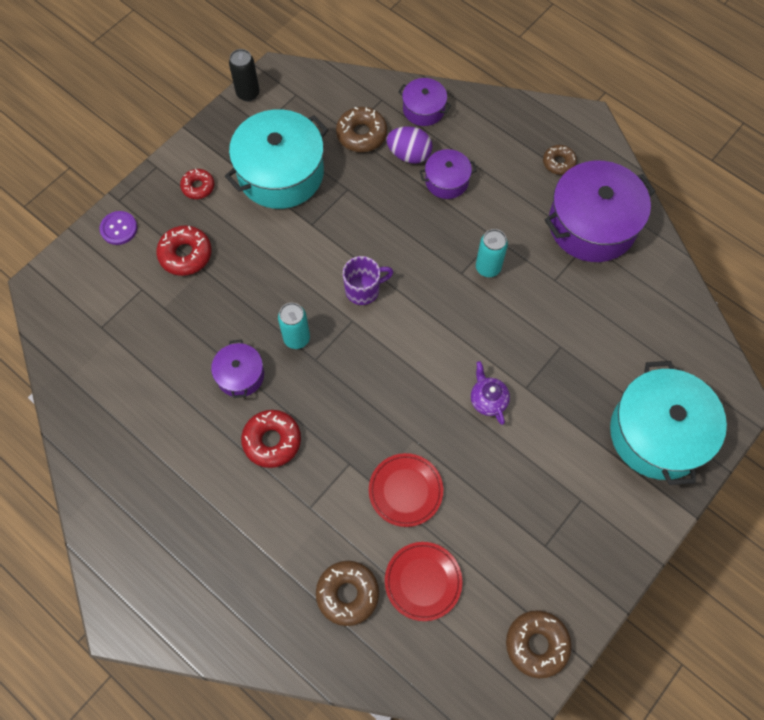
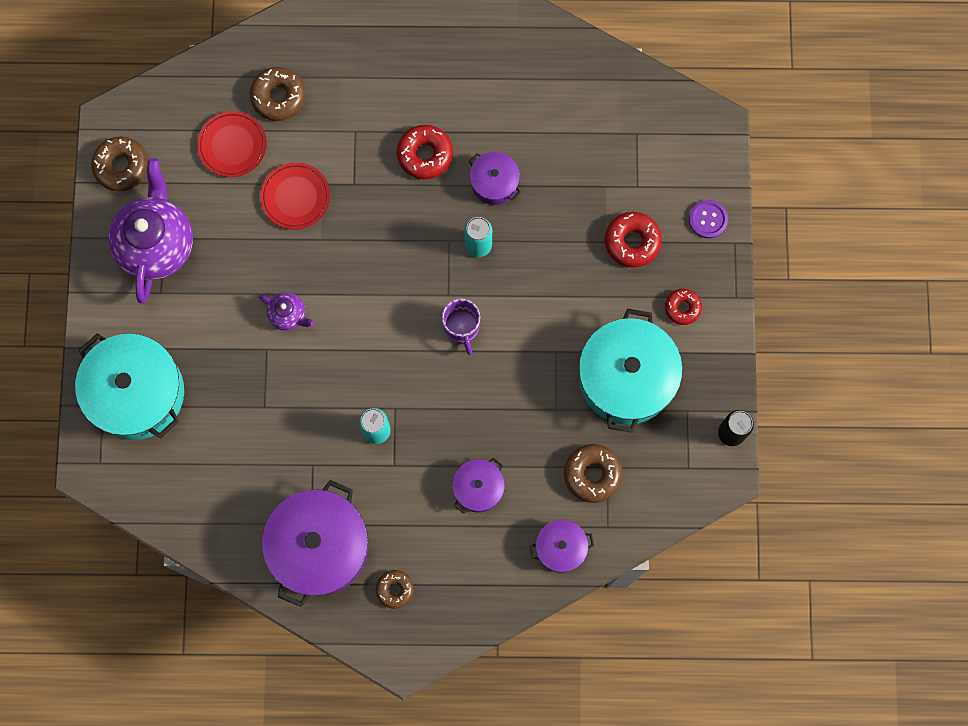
camera: 140 degrees right, 10 degrees up
(363, 290) = (462, 328): purple mug -> purple mug turned 45 degrees counterclockwise
(409, 155) = (533, 488): purple egg -> none
(555, 545) = (157, 244): none -> purple teapot

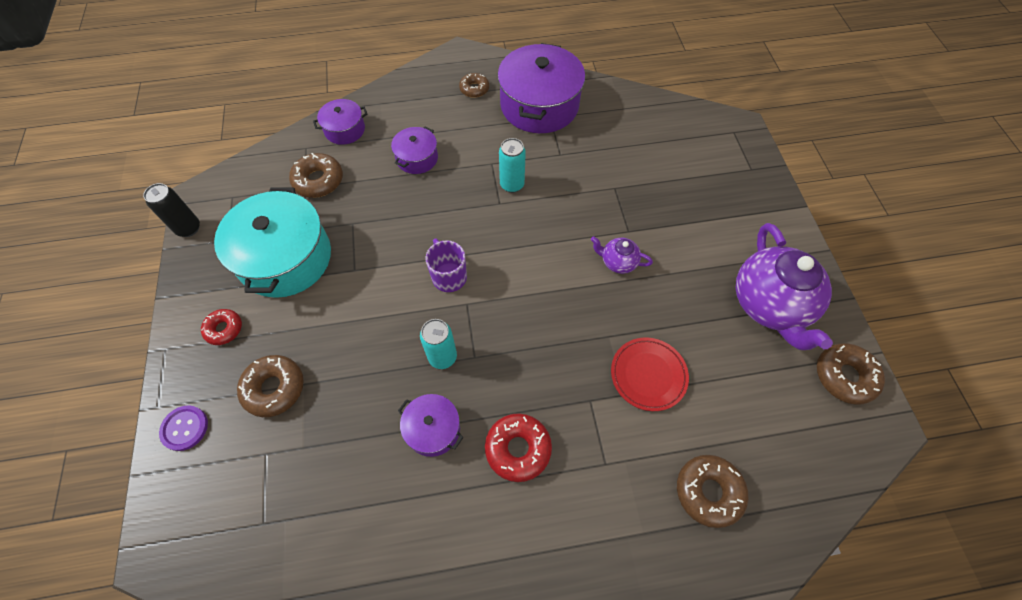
camera: 170 degrees right, 15 degrees down
(137, 393) = (728, 182): turquoise pot -> none
(232, 146) = (737, 421): red plate -> none
(632, 242) = (274, 388): red donut -> brown donut

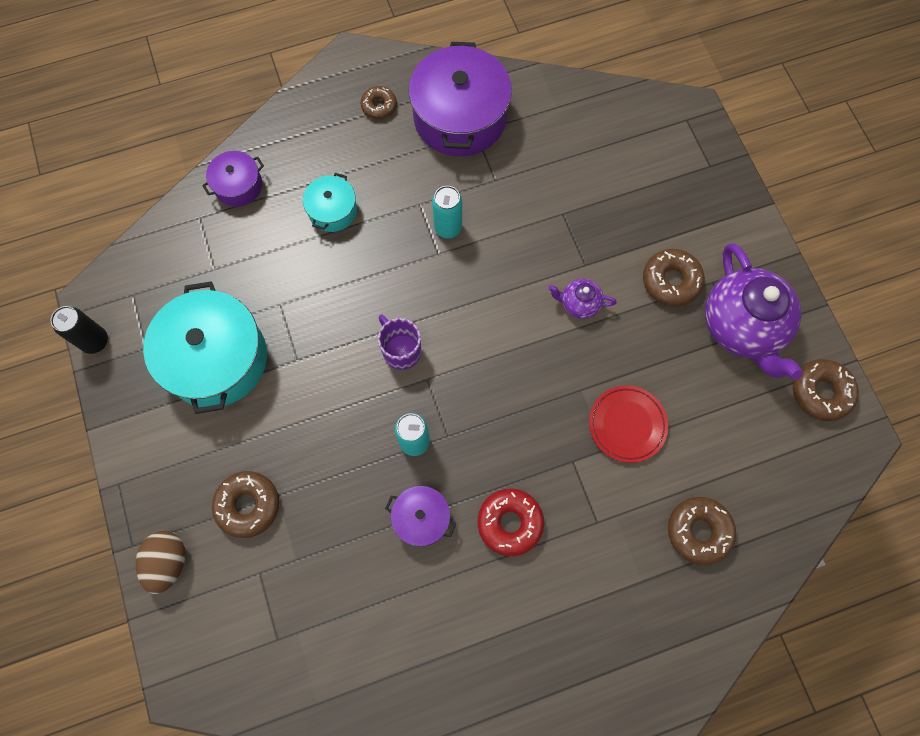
camera: 10 degrees left, 10 degrees up
(185, 428) = (168, 562): purple button -> brown egg
(224, 329) = (174, 451): red donut -> none
(318, 181) = (226, 258): brown donut -> brown donut (671, 281)
(417, 158) = (332, 210): purple pot -> turquoise pot

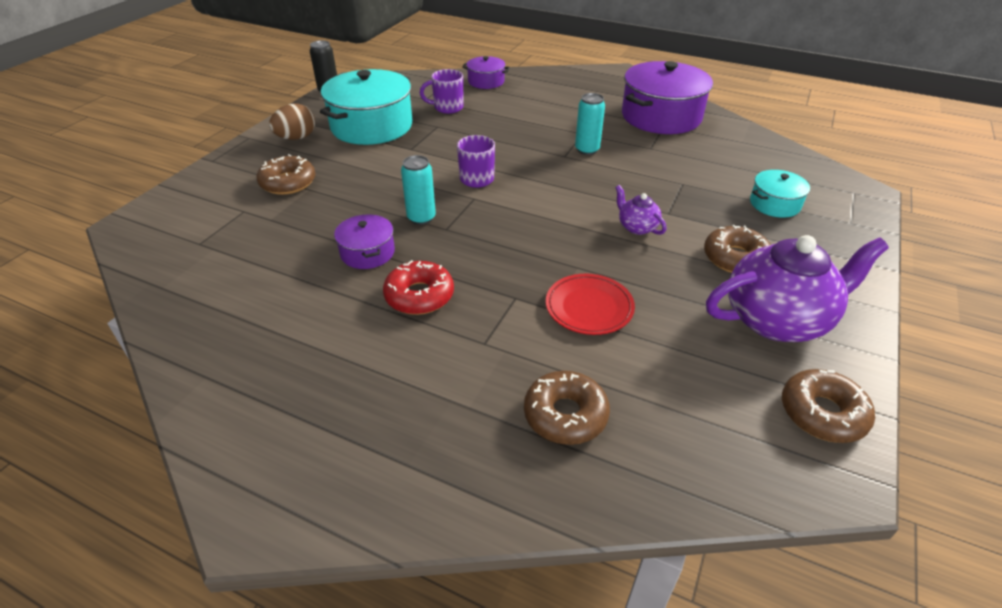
camera: 45 degrees right, 30 degrees down
(168, 562) = (214, 177): brown egg -> brown egg (296, 138)
(253, 265) = (447, 107): none -> purple mug
(332, 210) = (524, 111): turquoise pot -> turquoise pot (774, 204)
(379, 106) = (612, 92): brown donut -> none
(742, 327) = (777, 319): purple teapot -> purple teapot turned 135 degrees counterclockwise

